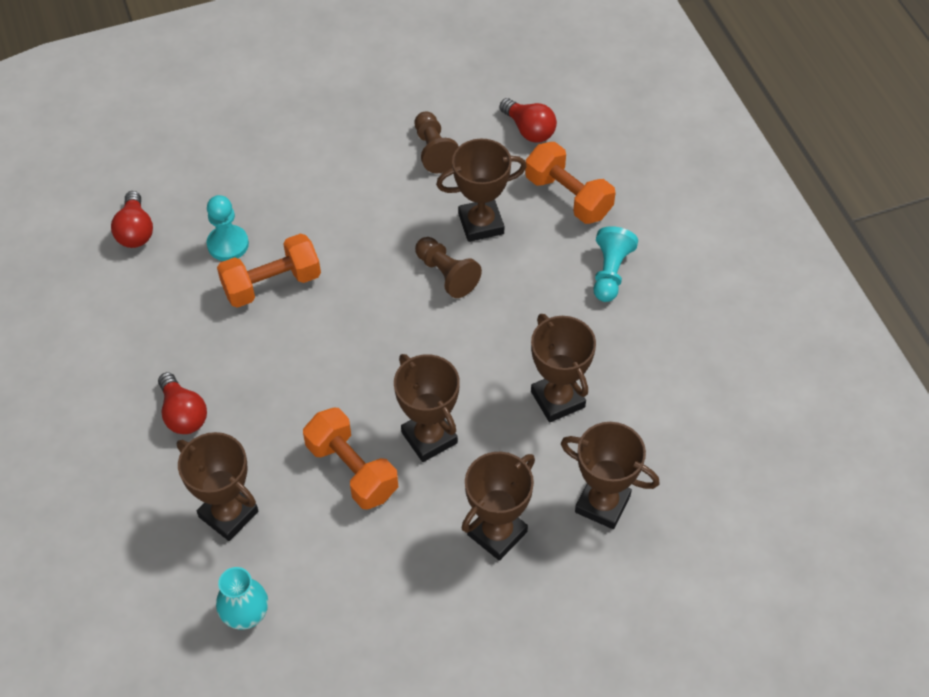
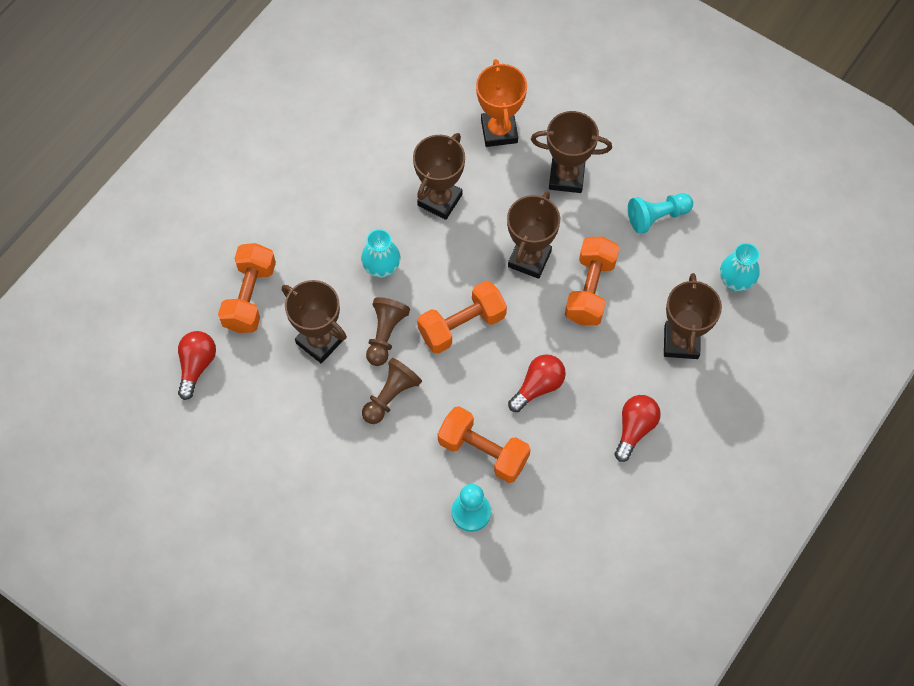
camera: 125 degrees left, 10 degrees up
(135, 231) = (510, 595): red light bulb -> red light bulb (538, 386)
(405, 338) = (462, 325): none -> orange dumbbell
(434, 151) = (267, 423): brown pawn -> brown pawn (391, 396)
(518, 309) = (381, 268): none -> turquoise vase
(602, 504) = (499, 131): brown trophy -> orange trophy
(610, 272) = (305, 228): turquoise pawn -> turquoise pawn (657, 217)

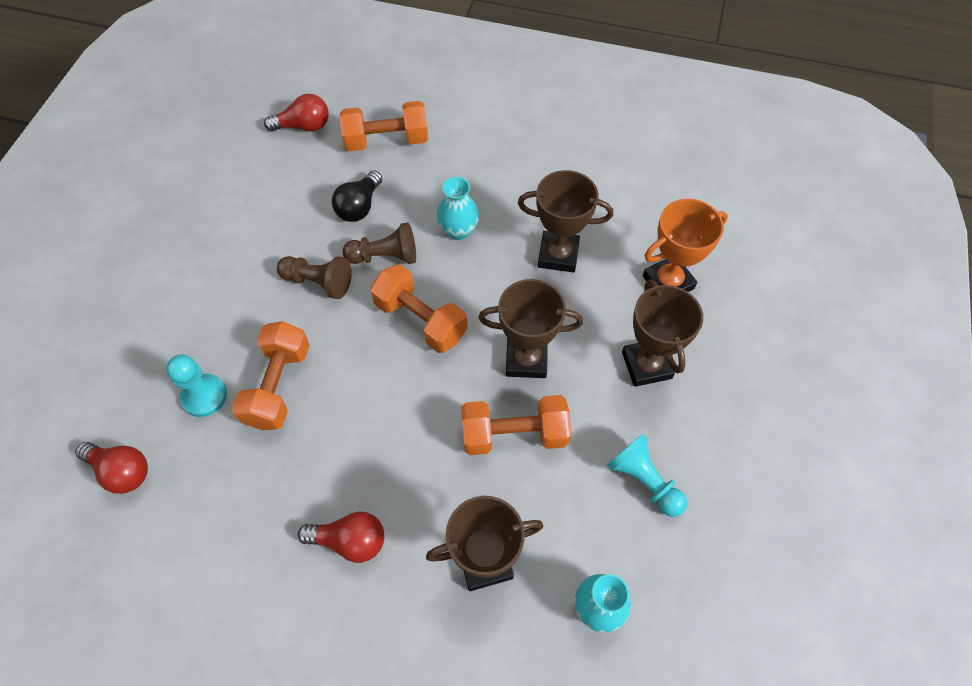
camera: 70 degrees right, 5 degrees down
(320, 341) = (359, 206): brown trophy -> black light bulb
(538, 386) = (372, 417): red light bulb -> red light bulb (121, 471)

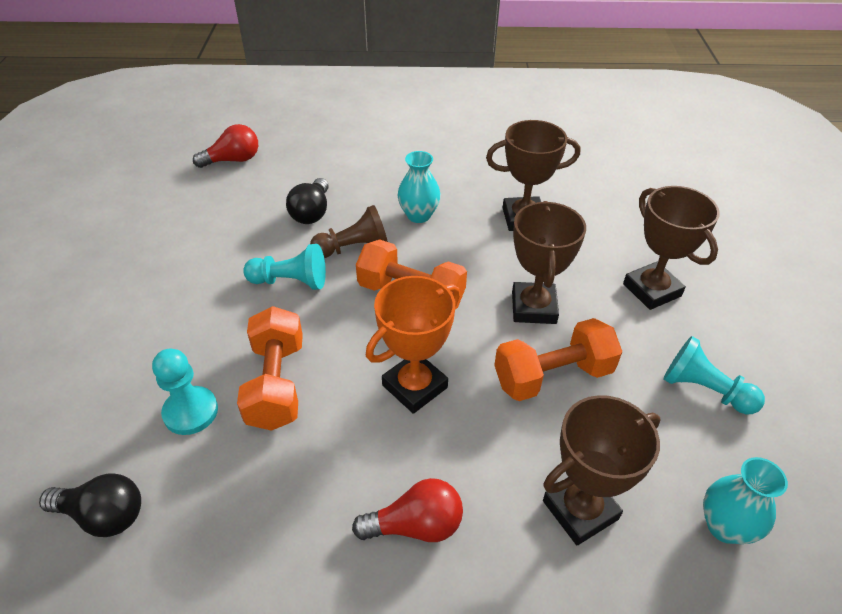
camera: 15 degrees left, 15 degrees down
(121, 471) = (103, 515): red light bulb -> black light bulb
(318, 282) = (290, 281): brown pawn -> turquoise pawn
(386, 140) = (320, 159): orange dumbbell -> none
(526, 359) = (533, 307): brown trophy -> brown trophy turned 75 degrees counterclockwise
(668, 282) = (635, 222): orange trophy -> orange trophy (415, 386)

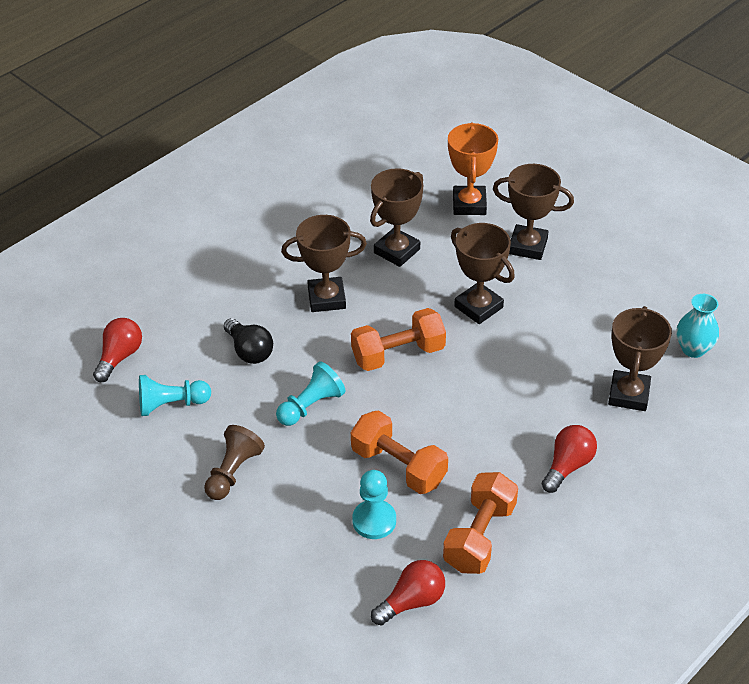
camera: 45 degrees left, 0 degrees up
(103, 515) = (412, 601): black light bulb -> red light bulb
(353, 248) = (317, 353): brown pawn -> brown pawn (233, 472)
(415, 386) = (475, 403): orange trophy -> orange trophy (469, 204)
(418, 215) = (326, 298): turquoise vase -> brown trophy
(552, 376) = (537, 339): orange dumbbell -> orange dumbbell (479, 536)
(704, 390) = (616, 287): turquoise pawn -> turquoise pawn (171, 404)

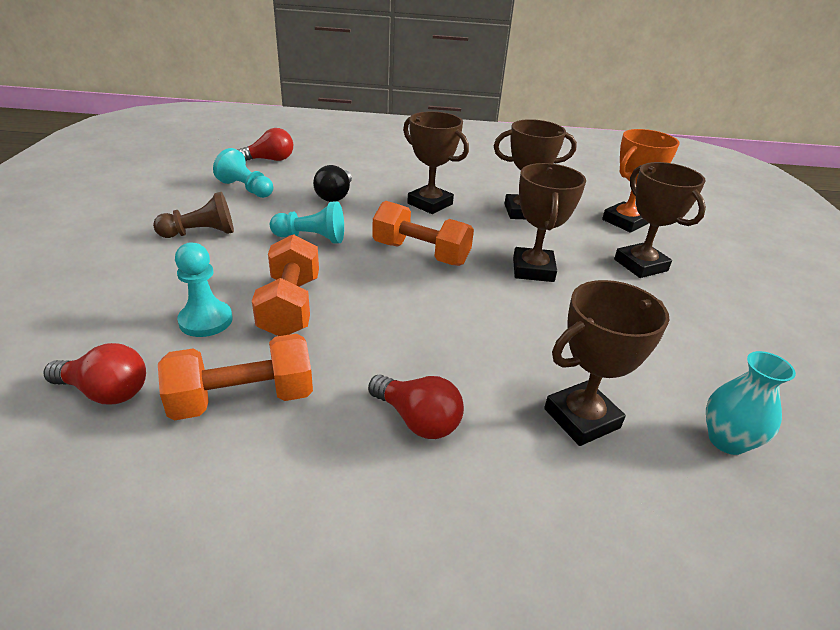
camera: 45 degrees right, 10 degrees down
(568, 466) = (417, 420): red light bulb -> red light bulb turned 45 degrees clockwise

